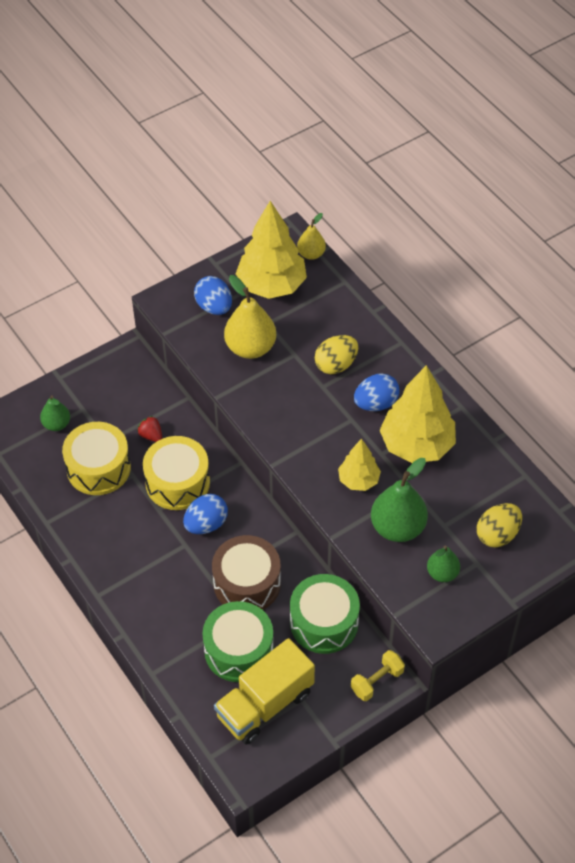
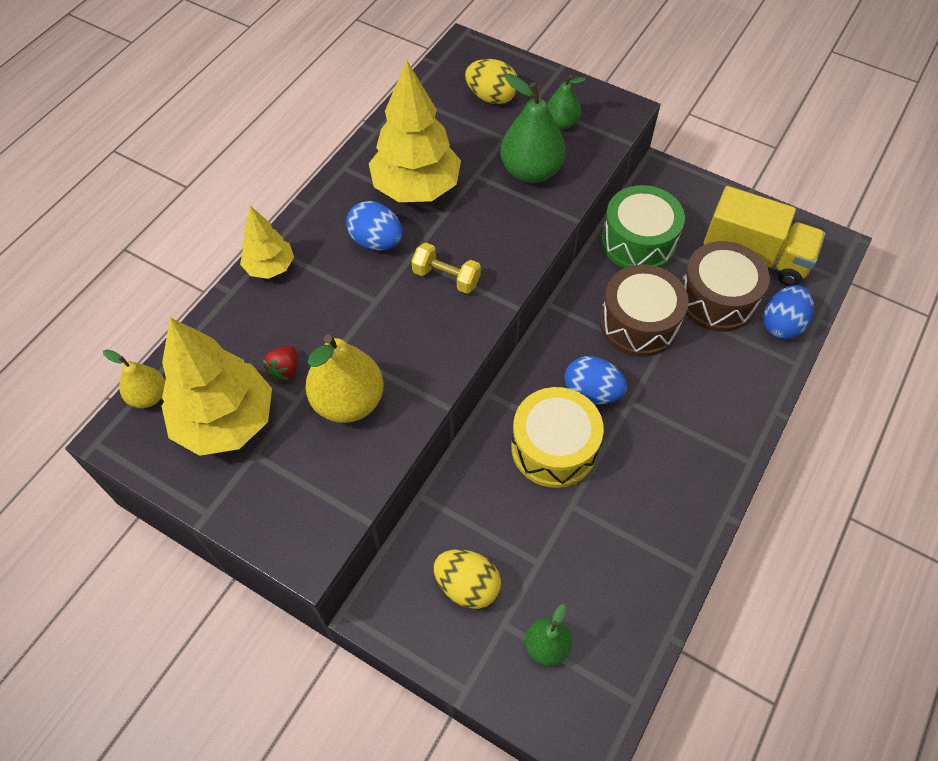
camera: 115 degrees left, 5 degrees up
(98, 468) = (584, 551): yellow drum -> none
(151, 435) = (502, 511): red strawberry -> red strawberry (284, 370)
(214, 307) = (293, 477): blue egg -> blue egg (781, 324)
(239, 650) = (717, 299): green drum -> brown drum
(336, 365) = (336, 299): yellow egg -> yellow egg (467, 585)
(358, 480) = (491, 222): yellow tree -> yellow tree (270, 267)
(377, 681) = (669, 182): yellow dumbbell -> yellow dumbbell (446, 277)

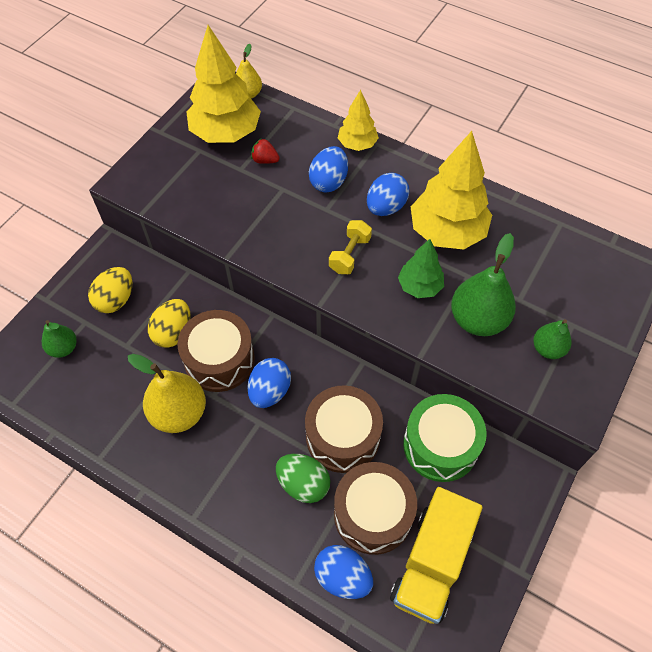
camera: 90 degrees right, 0 degrees up
(331, 298) = (329, 182): none -> blue egg
(348, 401) = (236, 197): yellow pear -> yellow pear (179, 413)
(490, 216) = (419, 286): none -> green tree
(491, 97) = (573, 289): yellow egg -> yellow egg (173, 333)
(554, 448) = (219, 360): yellow drum -> brown drum
(695, 358) = (303, 484): none -> green egg

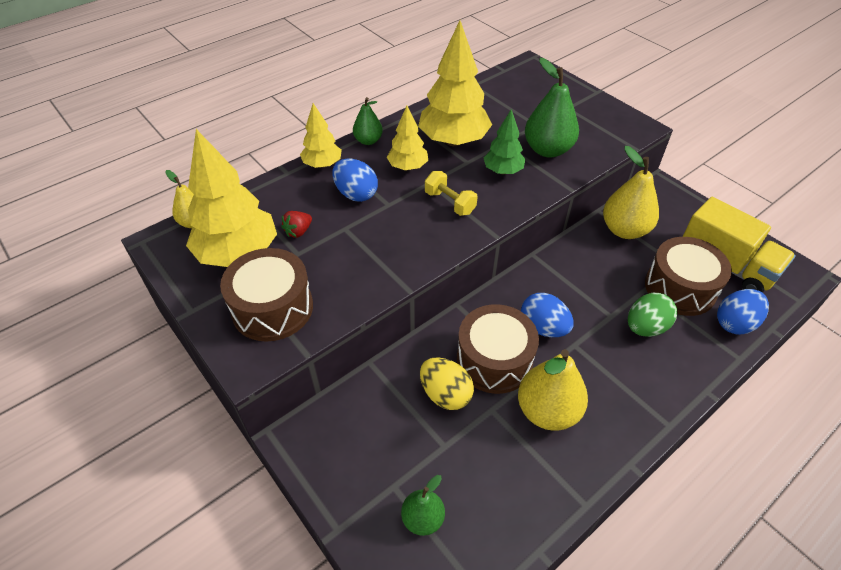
camera: 70 degrees left, 10 degrees down
(116, 300) = (376, 444): yellow egg -> none
(343, 436) = (603, 287): brown drum -> brown drum (272, 308)
(386, 207) = (408, 167): blue egg -> yellow tree
(440, 445) = (624, 230): green drum -> yellow pear
(547, 349) = (585, 125): green pear -> green pear (368, 141)

